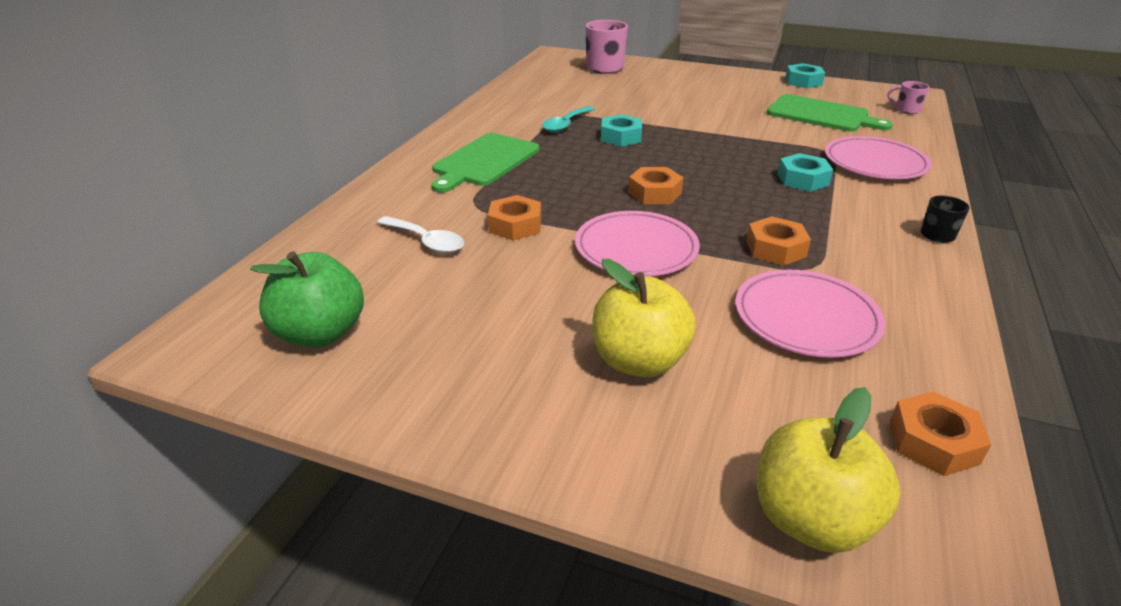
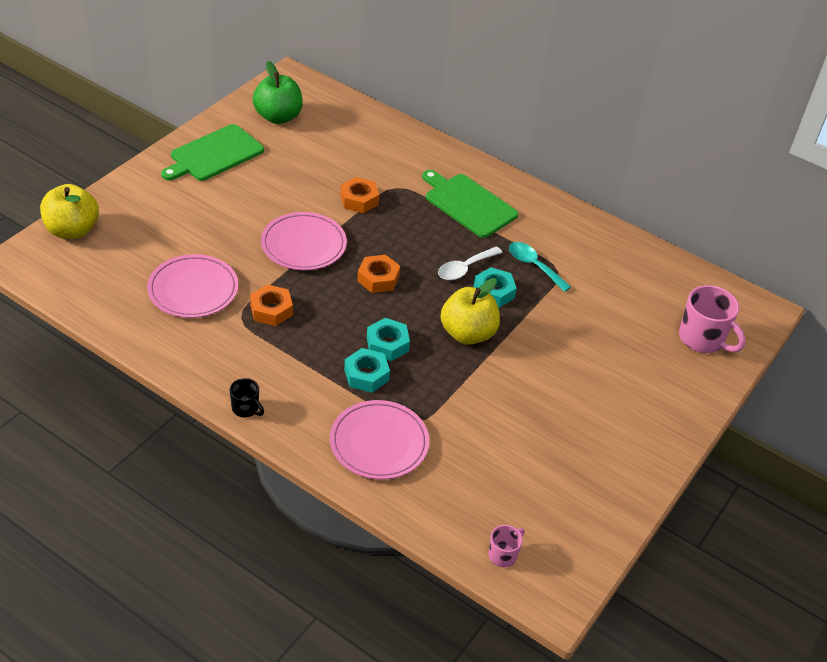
camera: 100 degrees right, 10 degrees up
(426, 241) = (355, 160): white spoon -> white spoon (465, 268)
(639, 361) = (195, 213): yellow apple -> yellow apple (467, 333)
(803, 82) = (622, 504): turquoise nut -> turquoise nut (387, 344)
(821, 115) = (509, 465): green cutting board -> green cutting board (214, 154)
(933, 442) = (81, 289): orange nut -> none

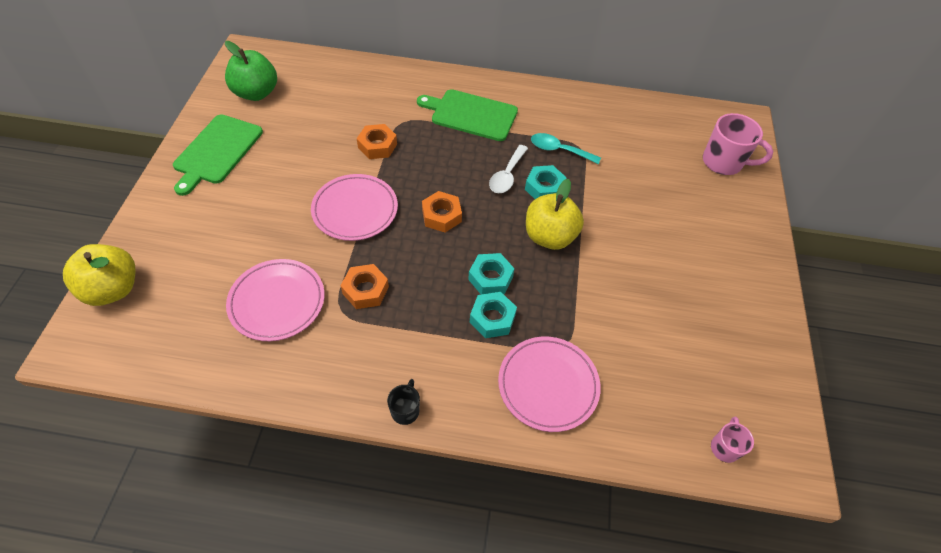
camera: 25 degrees left, 10 degrees up
(246, 409) = (405, 410): black mug -> black mug turned 90 degrees counterclockwise

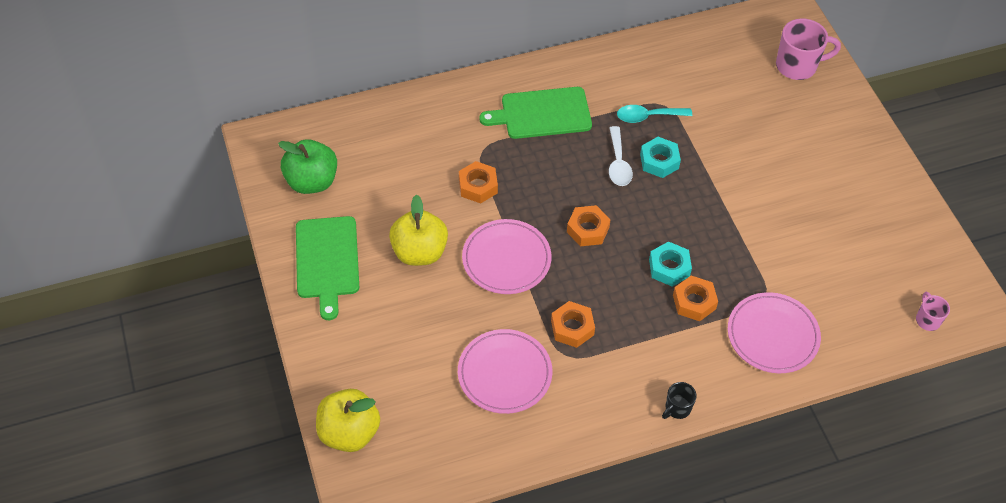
camera: 25 degrees left, 0 degrees up
(405, 410) = (677, 408): black mug -> black mug turned 120 degrees counterclockwise
(492, 318) = (694, 302): turquoise nut -> orange nut
(549, 236) = (693, 206): yellow apple -> yellow apple (419, 252)

